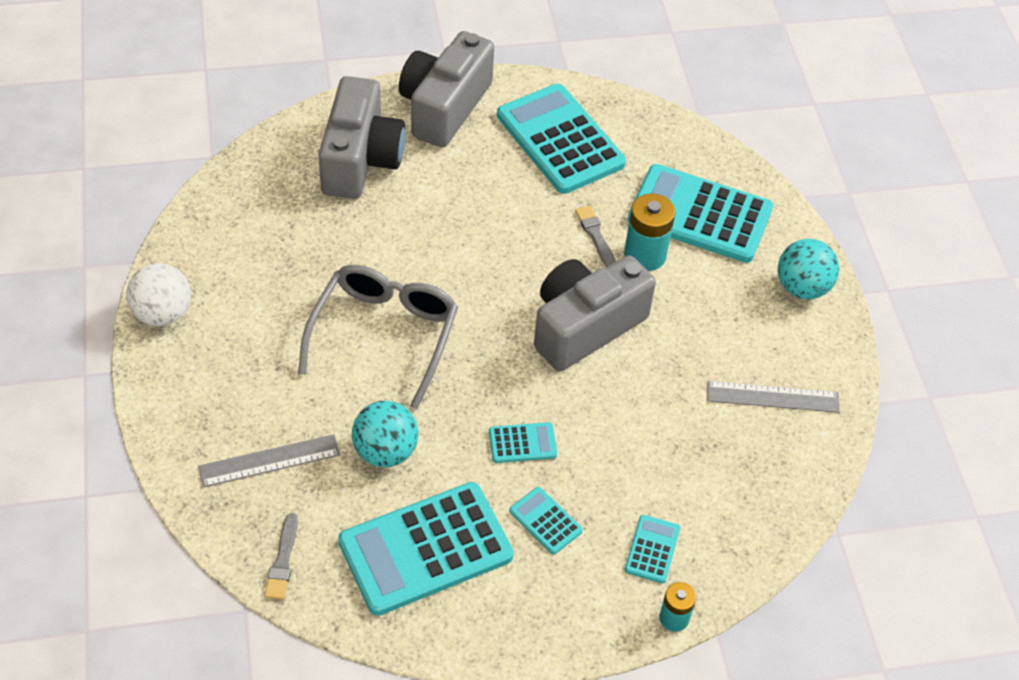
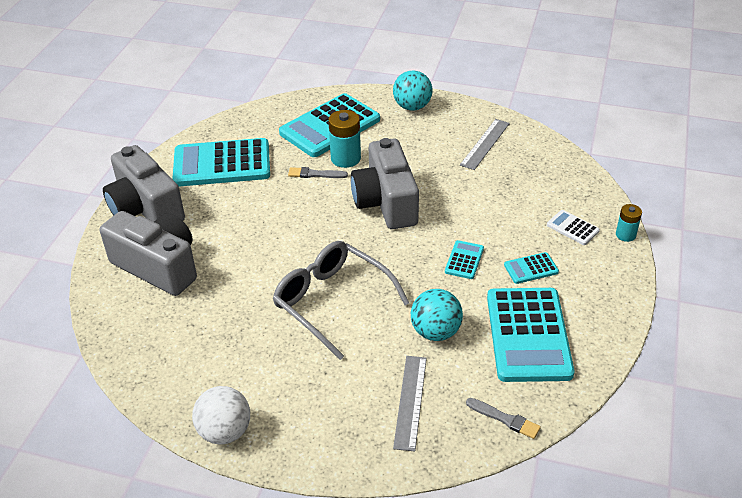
camera: 60 degrees left, 10 degrees down
(652, 549) = (572, 228): turquoise calculator -> white calculator

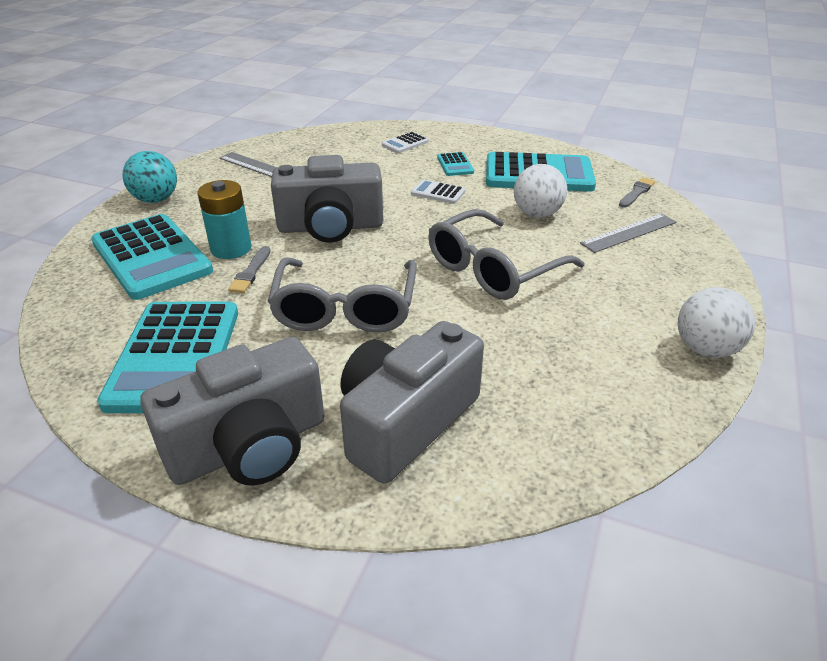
camera: 85 degrees left, 5 degrees down
(273, 226) = (345, 308): none -> grey glasses
(410, 401) = (628, 232): grey ruler -> grey ruler turned 45 degrees counterclockwise
(435, 332) = (537, 214): turquoise ball -> white ball
(464, 260) = (438, 192): turquoise calculator -> white calculator
(625, 235) = (420, 126): turquoise battery -> none

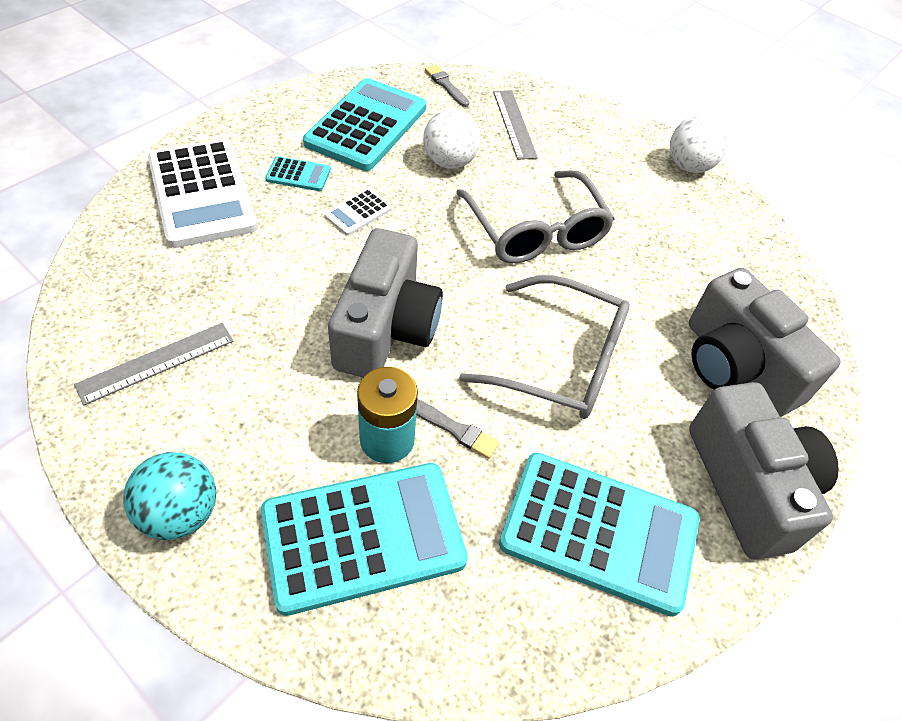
camera: 75 degrees left, 15 degrees up
(405, 143) = (202, 194): white calculator -> white calculator, size x2.27

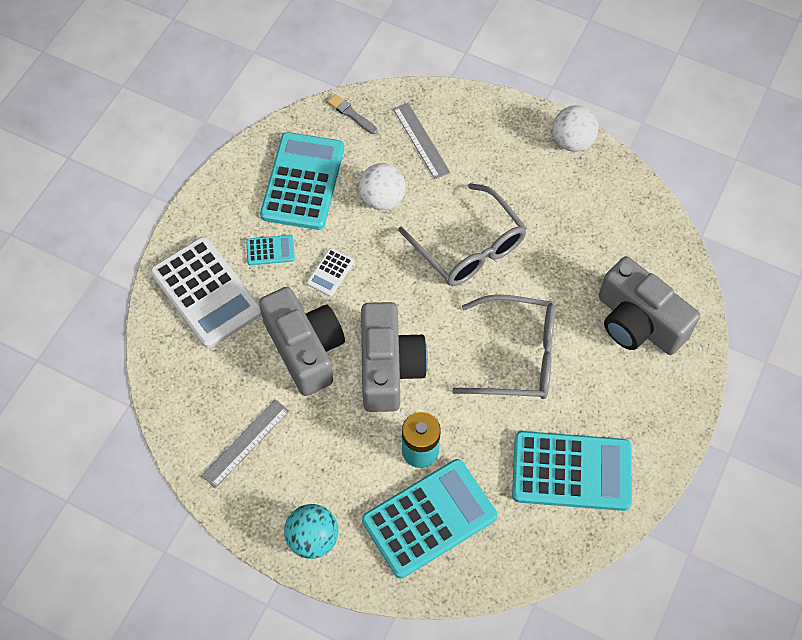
camera: 10 degrees left, 10 degrees up
(454, 429) = (461, 429): grey brush -> none
(748, 486) = (659, 411): grey camera -> grey camera (305, 349)

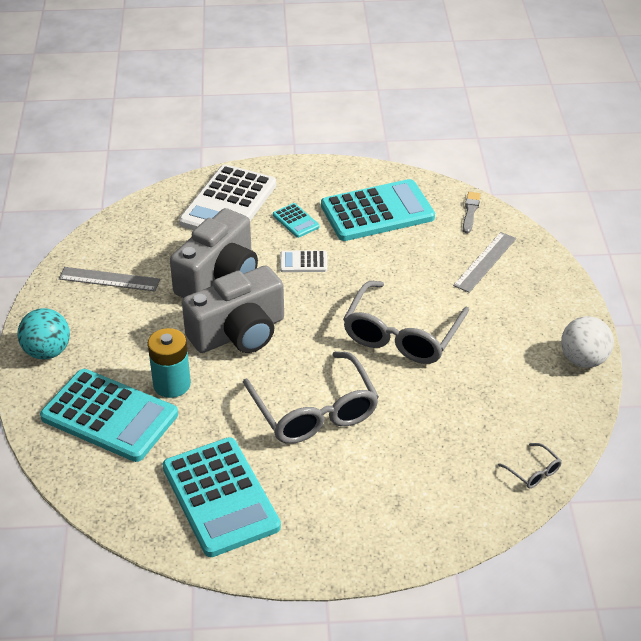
camera: 60 degrees right, 20 degrees down
(382, 199) = (402, 263): white ball -> none
(638, 322) = (422, 486): grey camera -> none
(663, 241) = (533, 472): none -> grey glasses

